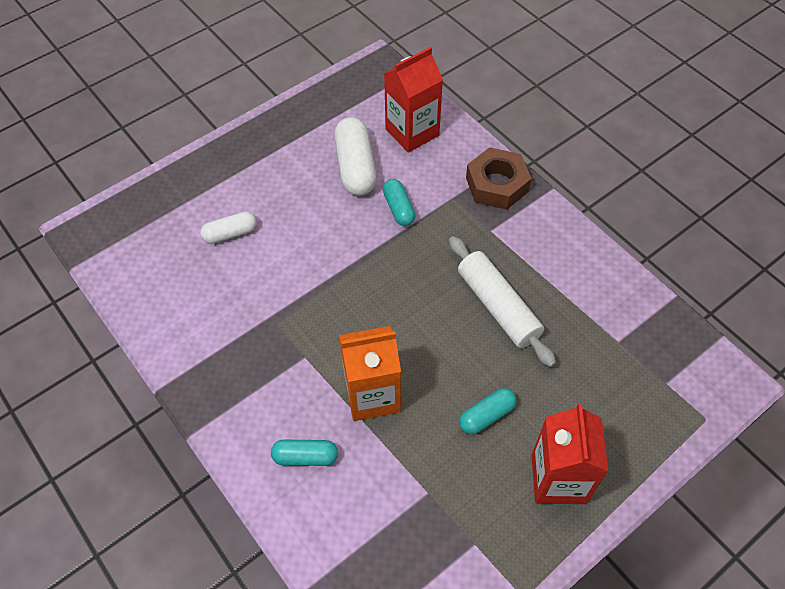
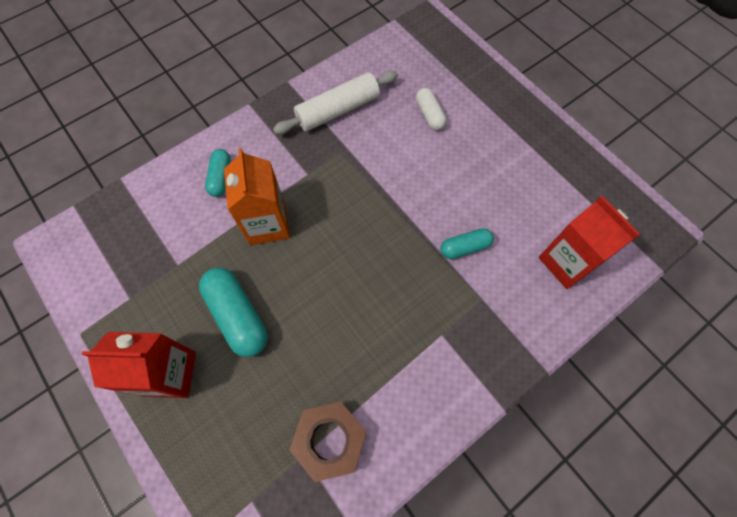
camera: 90 degrees right, 10 degrees up
(355, 167) = (513, 209): white capsule -> none
(486, 415) = (238, 316): turquoise capsule -> turquoise capsule, size x1.69
(497, 184) = (503, 346): brown nut -> brown nut (330, 440)
(498, 306) = (350, 335): white rolling pin -> white rolling pin (338, 110)

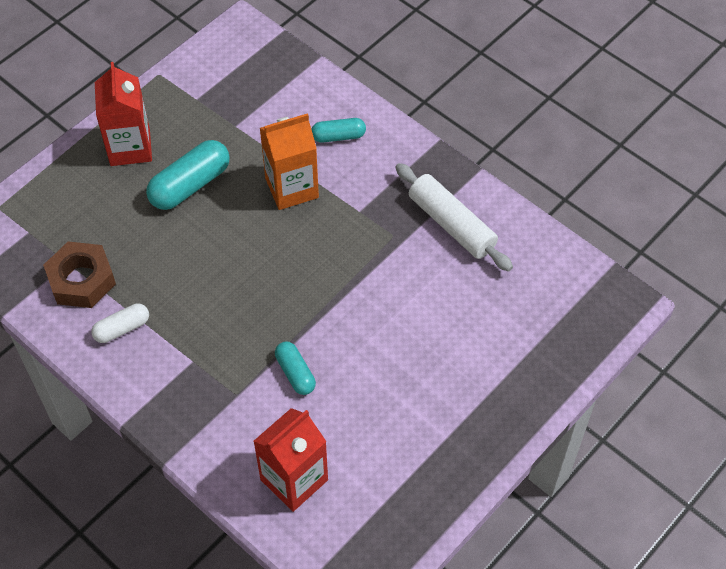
camera: 80 degrees right, 10 degrees down
(429, 114) = (469, 319): white capsule -> white capsule (122, 328)

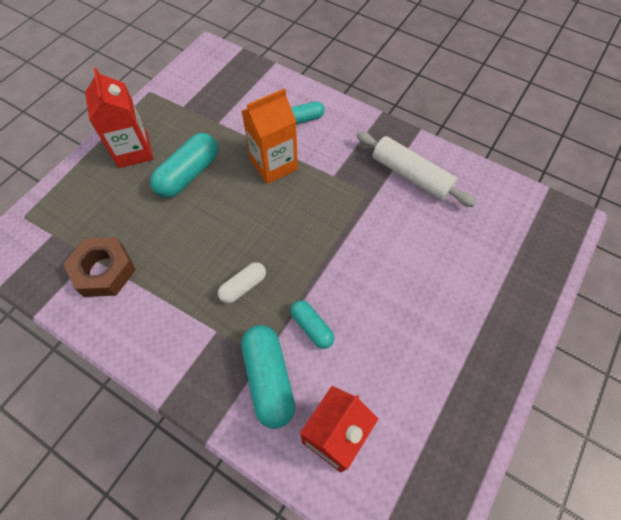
camera: 10 degrees left, 5 degrees up
(122, 328) = (146, 310): white capsule -> white capsule (243, 286)
(239, 416) = (269, 378): none -> turquoise capsule

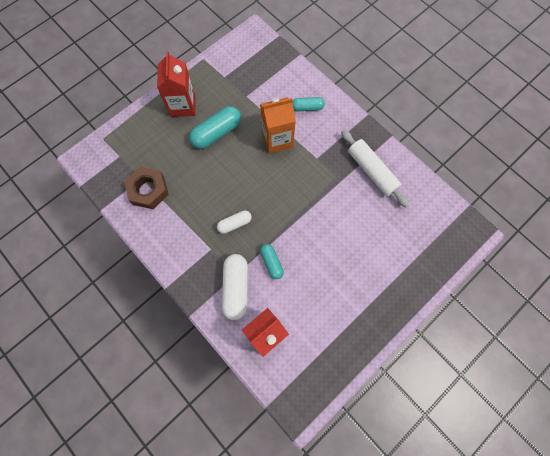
camera: 15 degrees right, 10 degrees up
(269, 378) = (236, 288): turquoise capsule -> white capsule

